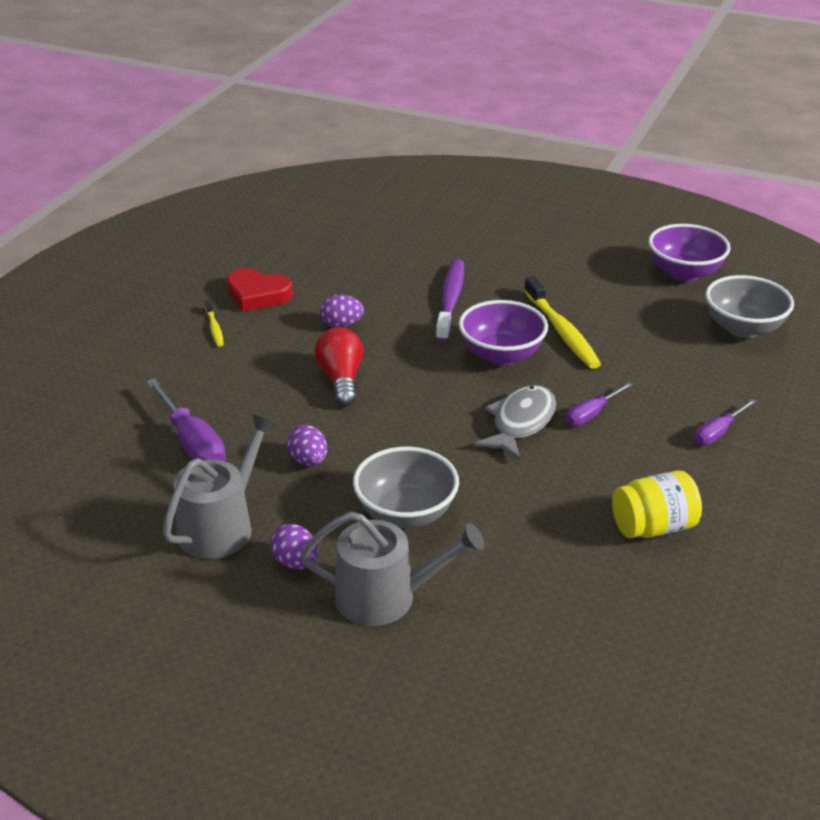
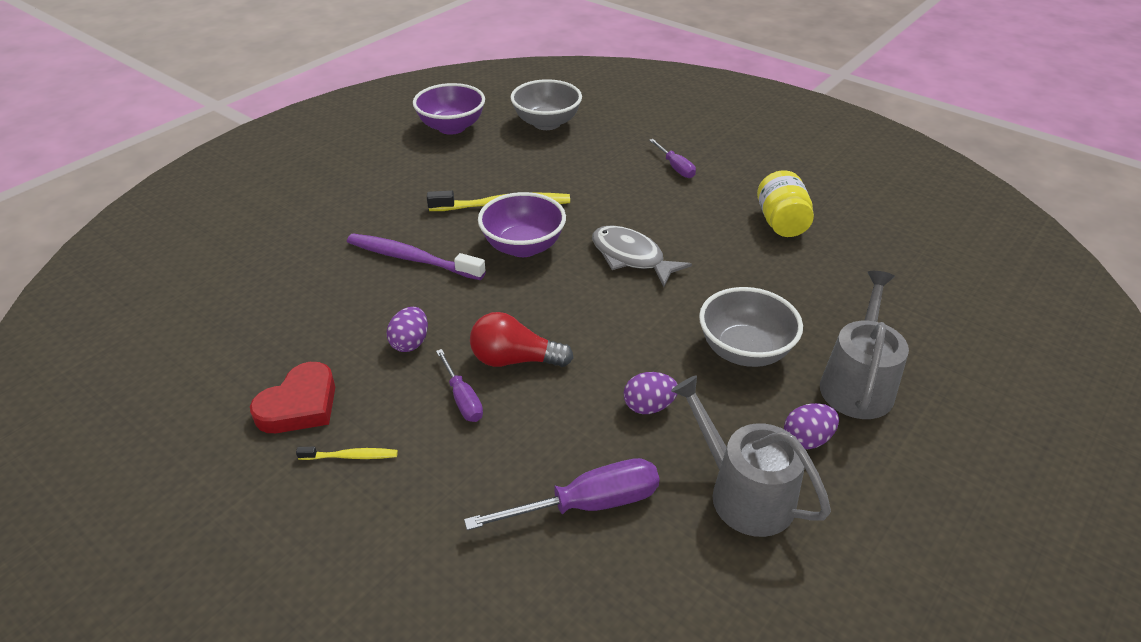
camera: 75 degrees left, 5 degrees up
(591, 414) = (632, 218): purple screwdriver -> purple screwdriver (462, 399)

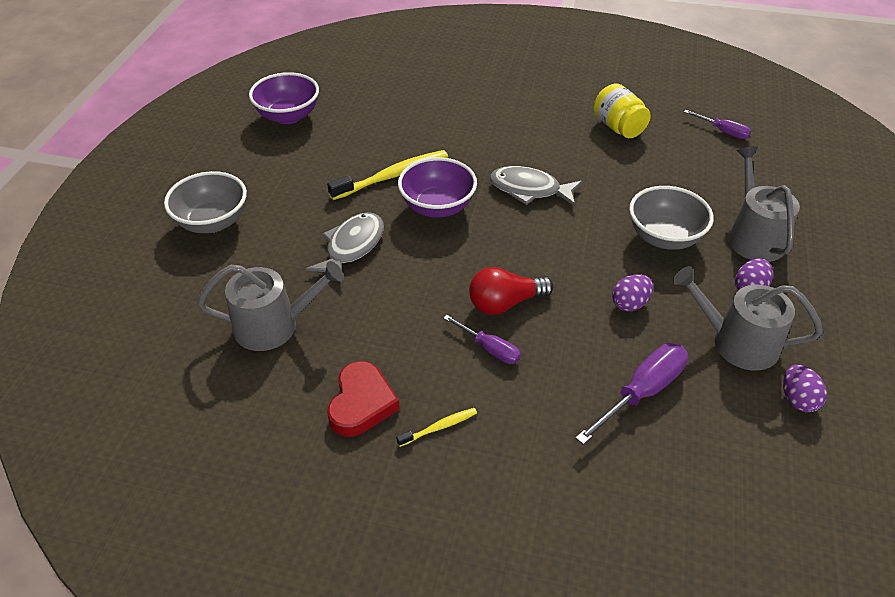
camera: 25 degrees left, 5 degrees up
(284, 306) = (274, 326): none -> grey watering can
(410, 343) = (410, 319): purple egg -> purple egg (797, 399)
(412, 259) = (352, 247): purple toothbrush -> grey fish
(546, 123) = (370, 90): grey bowl -> grey bowl (213, 222)
(675, 167) = (507, 102): purple screwdriver -> purple screwdriver (723, 131)

